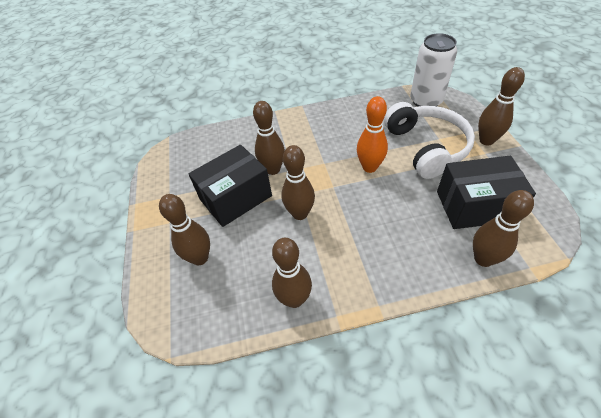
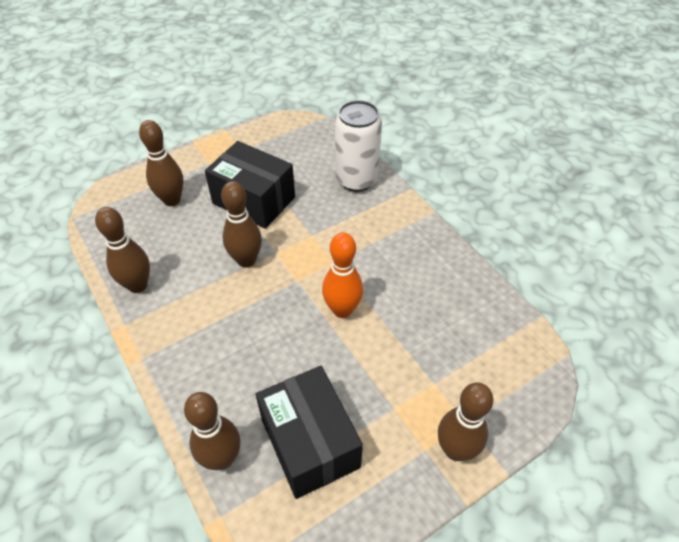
camera: 65 degrees right, 0 degrees up
(273, 169) = (305, 217): brown bowling pin -> none
(425, 101) = (517, 354): white can -> white can (356, 180)
(426, 147) = (407, 369): white headphones -> none

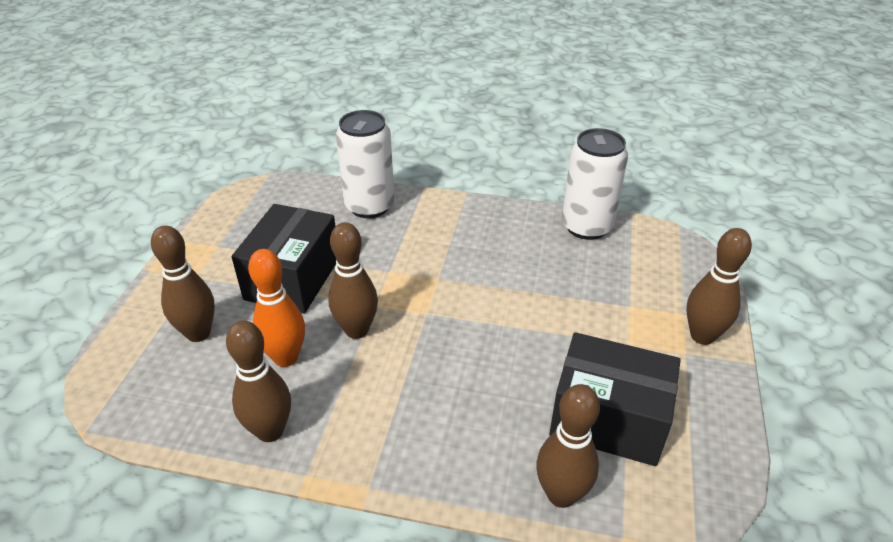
camera: 45 degrees left, 10 degrees down
(254, 200) = (293, 278): black box -> black box turned 60 degrees counterclockwise
(342, 310) = (495, 307): orange bowling pin -> orange bowling pin (286, 357)
(487, 300) = (586, 226): none -> white can

